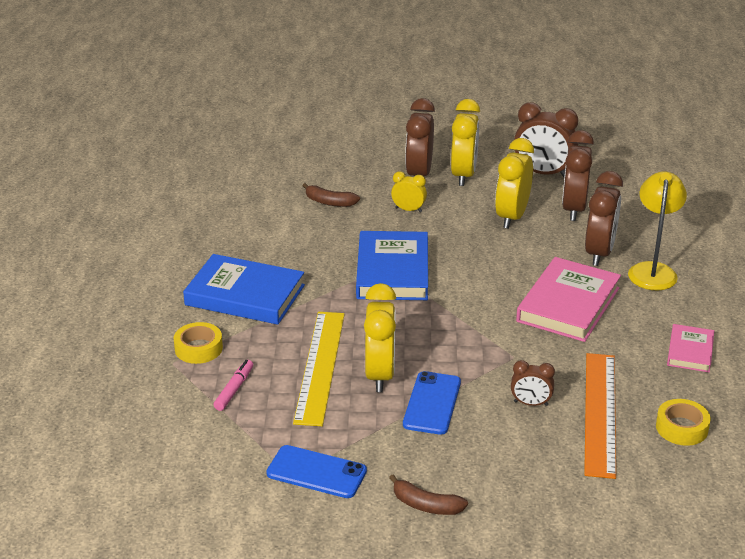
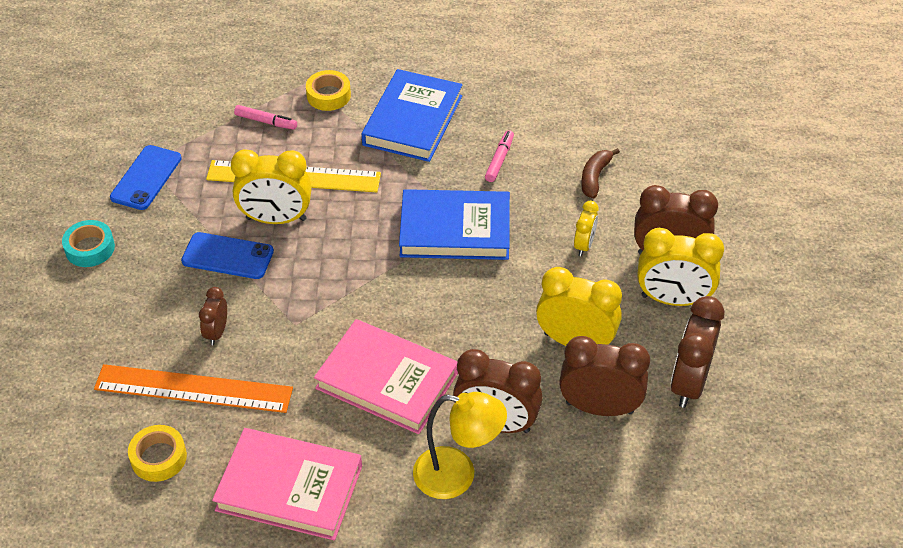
camera: 90 degrees right, 15 degrees up
(305, 248) = (499, 160): none -> pink marker
(426, 505) = (90, 248): brown banana -> turquoise tape
(690, 351) = (289, 488): pink book -> pink book, size x1.83

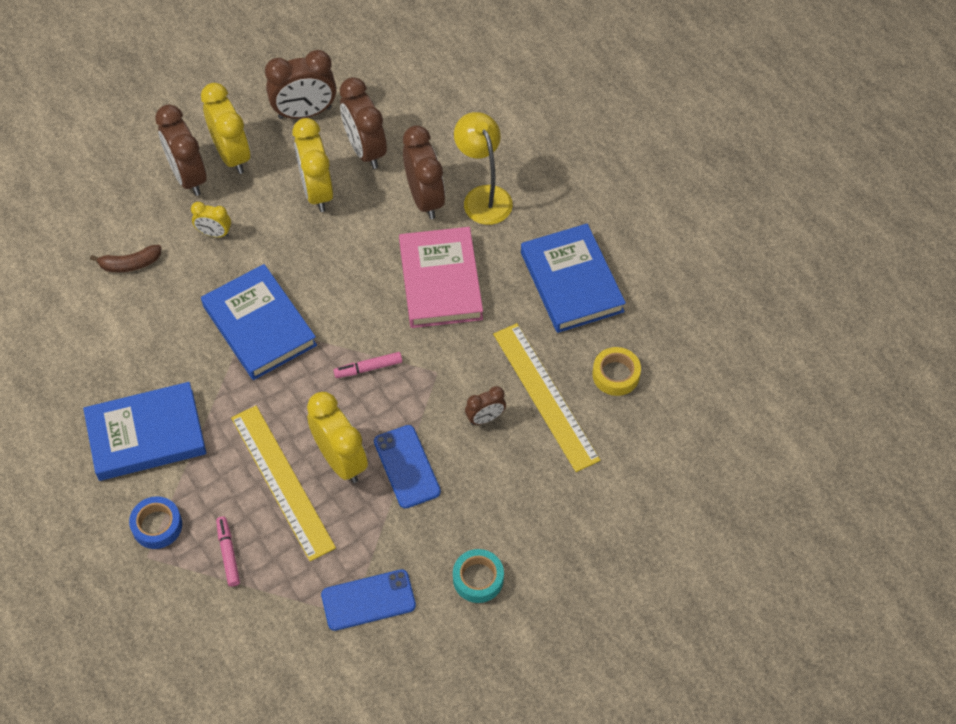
camera: 125 degrees left, 10 degrees up
(193, 389) = (545, 396): orange ruler -> yellow ruler
(289, 488) = (572, 282): pink book -> blue book
(328, 95) = (157, 525): yellow tape -> blue tape
(499, 160) = (154, 341): pink marker -> pink marker (368, 368)
(584, 245) = (214, 233): yellow clock -> yellow clock turned 150 degrees counterclockwise

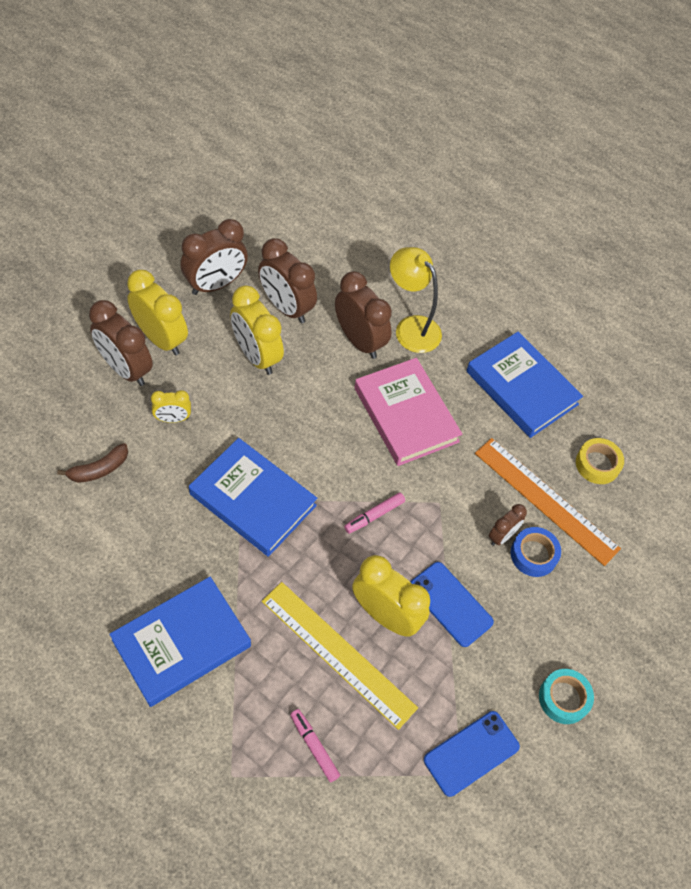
camera: 25 degrees left, 0 degrees up
(157, 525) = (229, 738): blue tape -> blue tape (533, 554)
(545, 396) = (546, 500): yellow ruler -> orange ruler

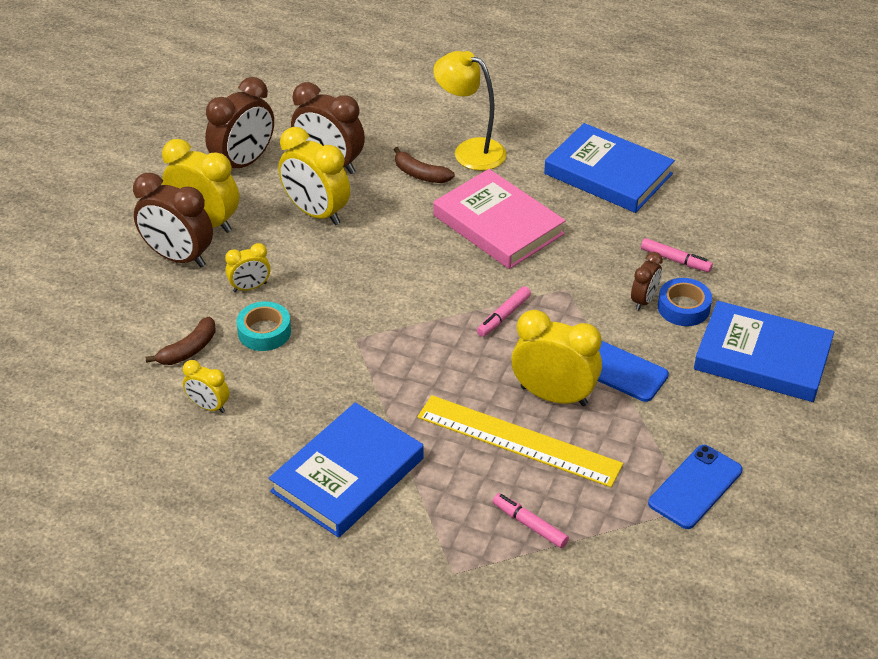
camera: 10 degrees left, 15 degrees down
(94, 534) = (208, 406): none -> yellow clock
(253, 499) = (368, 334): blue book -> blue book (762, 357)
(359, 340) = (420, 174): brown clock -> brown banana
(546, 500) = (675, 260): orange ruler -> pink marker
(564, 698) = (768, 417): turquoise tape -> turquoise tape (264, 332)
(597, 464) = (714, 218): yellow tape -> none

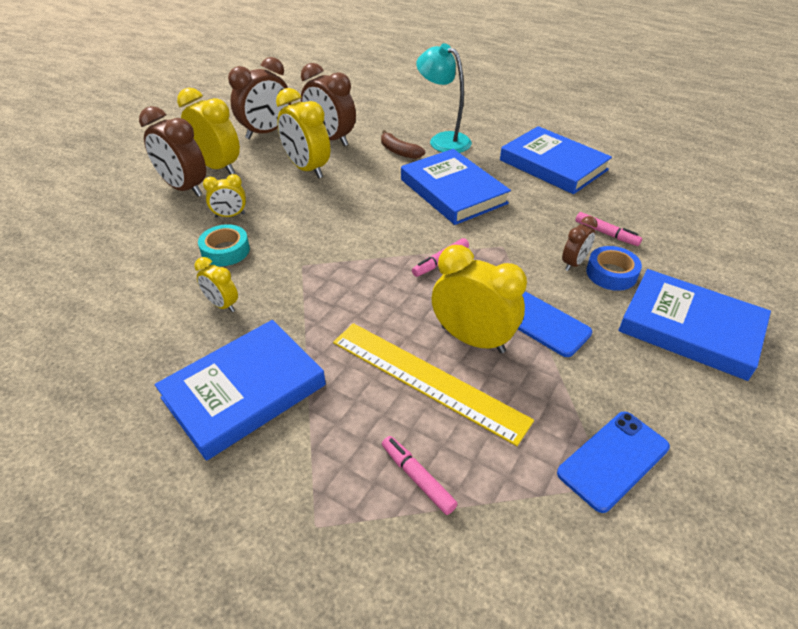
camera: 10 degrees right, 0 degrees up
(188, 350) = (154, 257): brown banana -> none
(208, 406) = (146, 307): yellow clock -> yellow clock (222, 305)
(470, 151) = (443, 140): yellow lamp -> turquoise lamp
(498, 224) = (453, 191): pink book -> blue book

